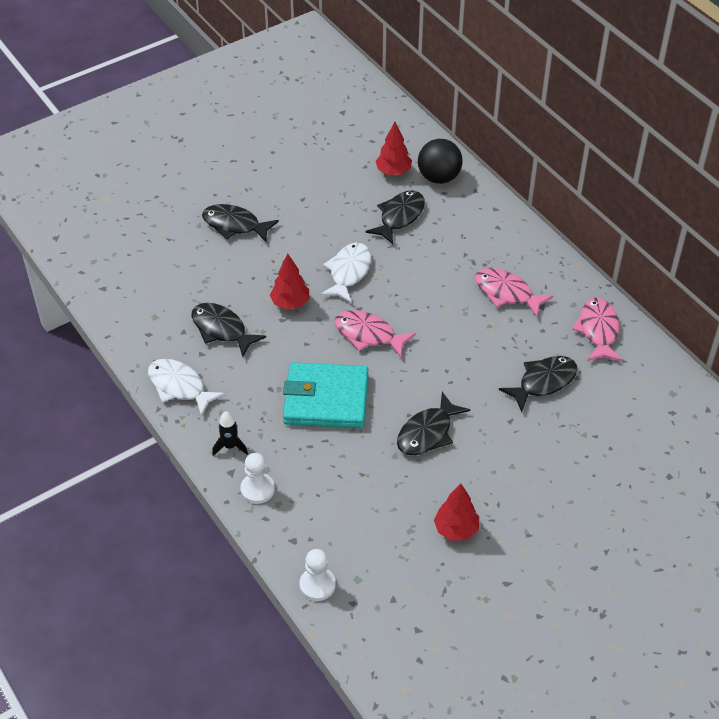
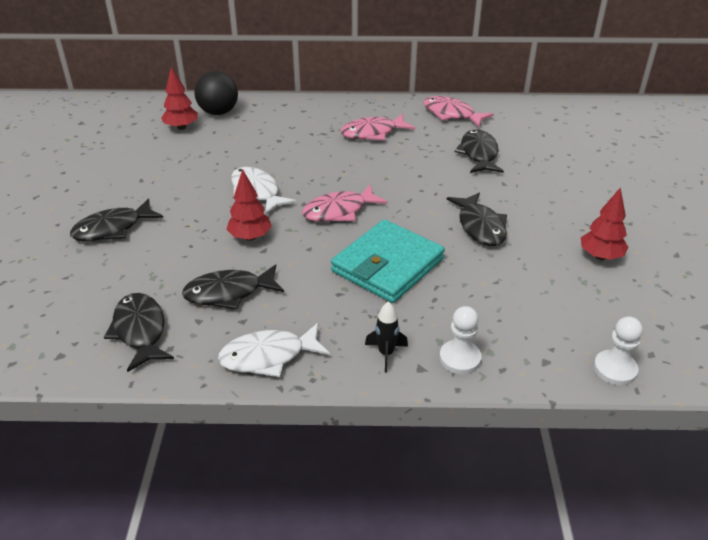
camera: 55 degrees left, 10 degrees down
(399, 217) = (232, 144): black fish -> black fish (140, 331)

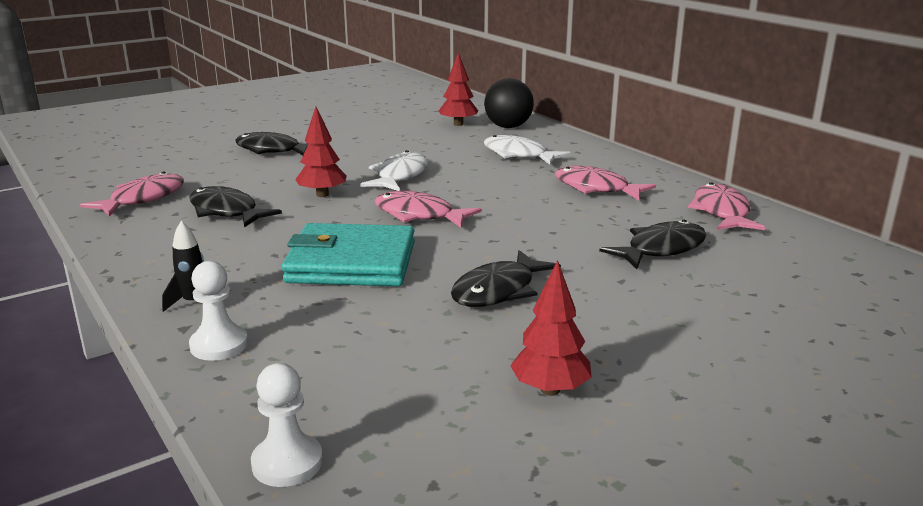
camera: 55 degrees right, 15 degrees down
(140, 331) = (143, 199): black fish -> pink fish
(268, 356) = (146, 253): white fish -> white fish (518, 155)

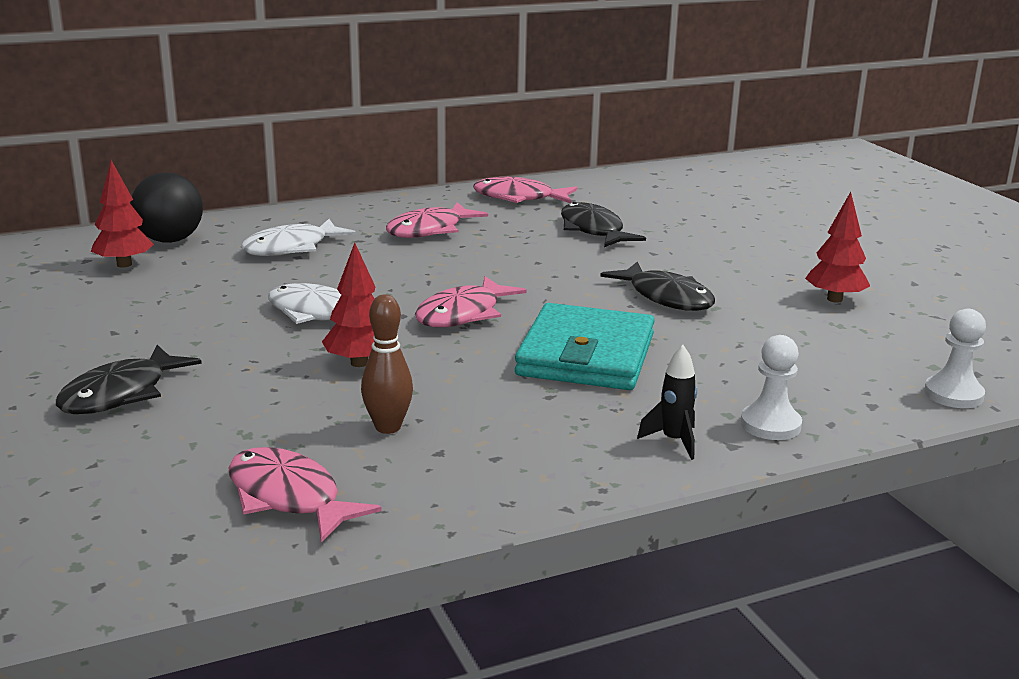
camera: 80 degrees left, 0 degrees up
(226, 212) = (388, 427): black fish -> brown bowling pin

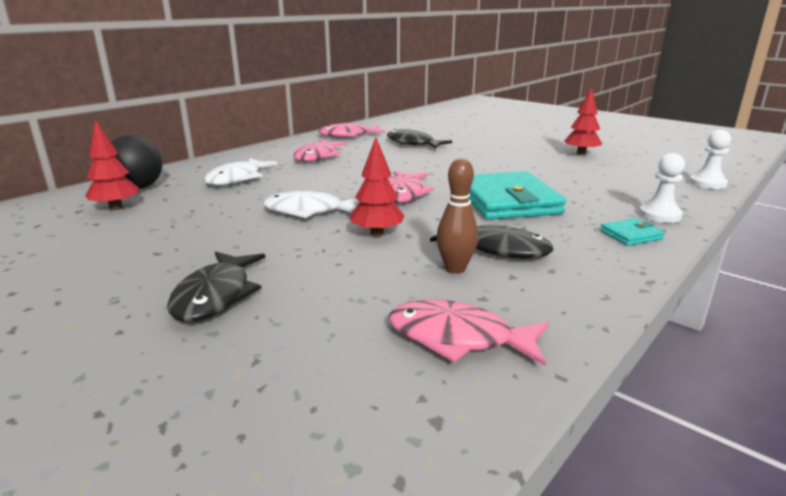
camera: 25 degrees left, 0 degrees up
(666, 297) = (501, 166): black fish -> black fish (497, 249)
(674, 441) = (630, 235): black rocket -> turquoise wallet

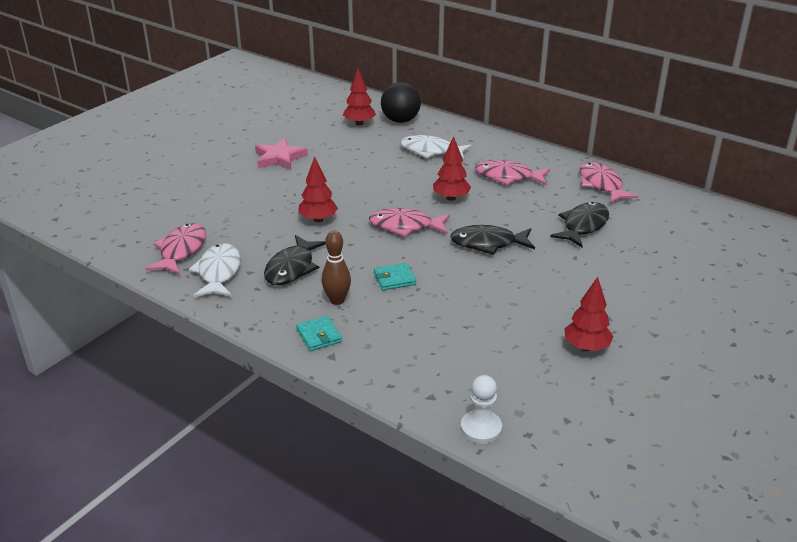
camera: 85 degrees right, 10 degrees up
(170, 259) = (279, 158): none -> pink star
(216, 296) = (235, 179): black fish -> black fish (488, 243)
(309, 211) = (360, 190): white fish -> white fish (218, 272)
(349, 176) = (451, 198): none -> red tree
(455, 269) = (261, 250): brown bowling pin -> brown bowling pin (337, 300)
(508, 201) = (394, 279): turquoise wallet -> turquoise wallet, size x0.43
(659, 215) = (368, 363): white pawn -> none

